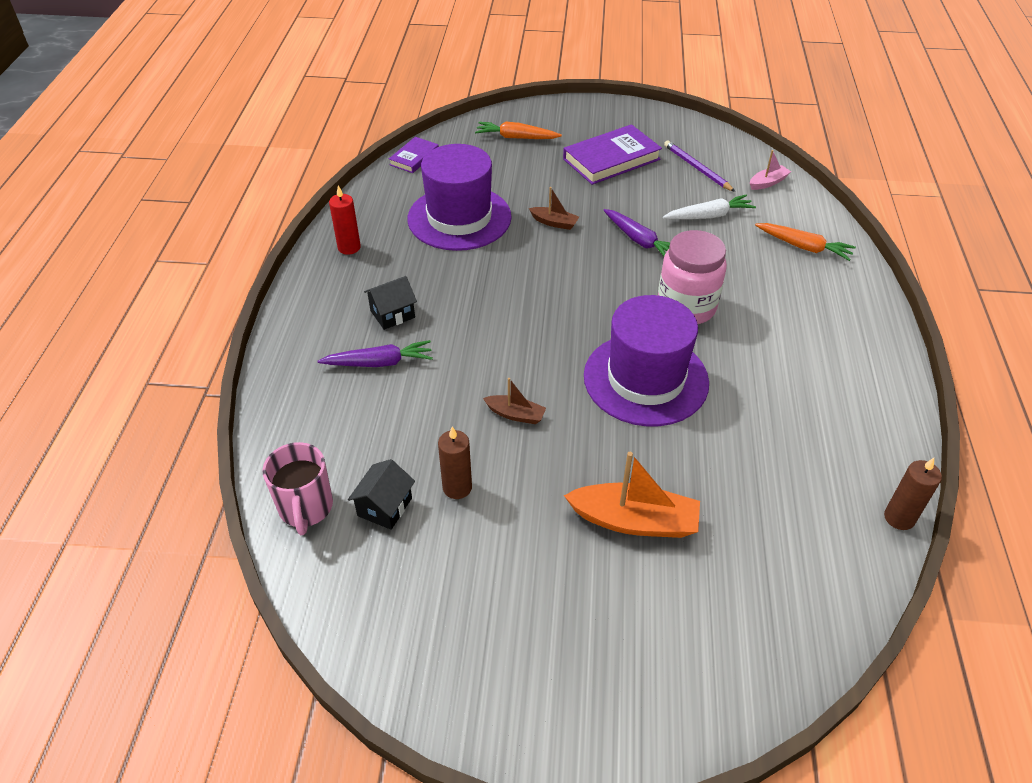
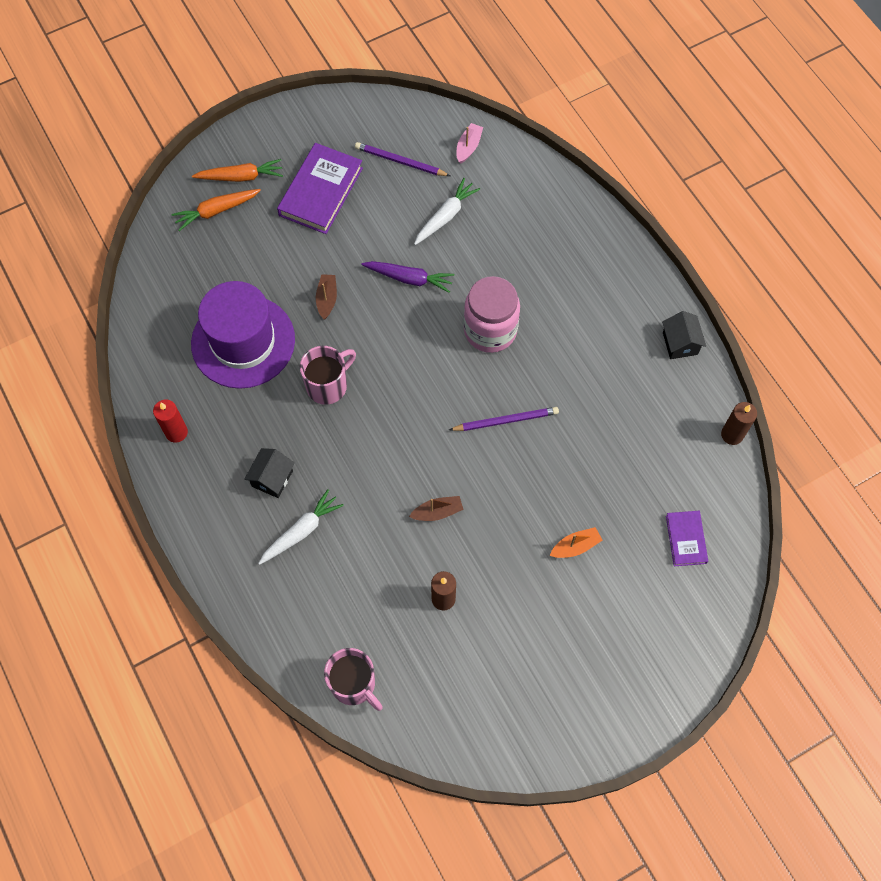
camera: 35 degrees left, 20 degrees up
(379, 363) = (301, 531): purple carrot -> white carrot
(385, 507) = (407, 647): black house -> black house (680, 343)
(414, 158) = (143, 291): purple book -> purple book (686, 539)
(501, 276) = (328, 385): none -> pink mug
(554, 223) = (327, 299): brown boat -> brown boat turned 75 degrees counterclockwise
(634, 521) = (575, 546): orange boat -> orange boat, size x0.53
(645, 379) = (506, 420): purple hat -> purple pencil
(803, 247) = (538, 210): orange carrot -> orange carrot (241, 177)

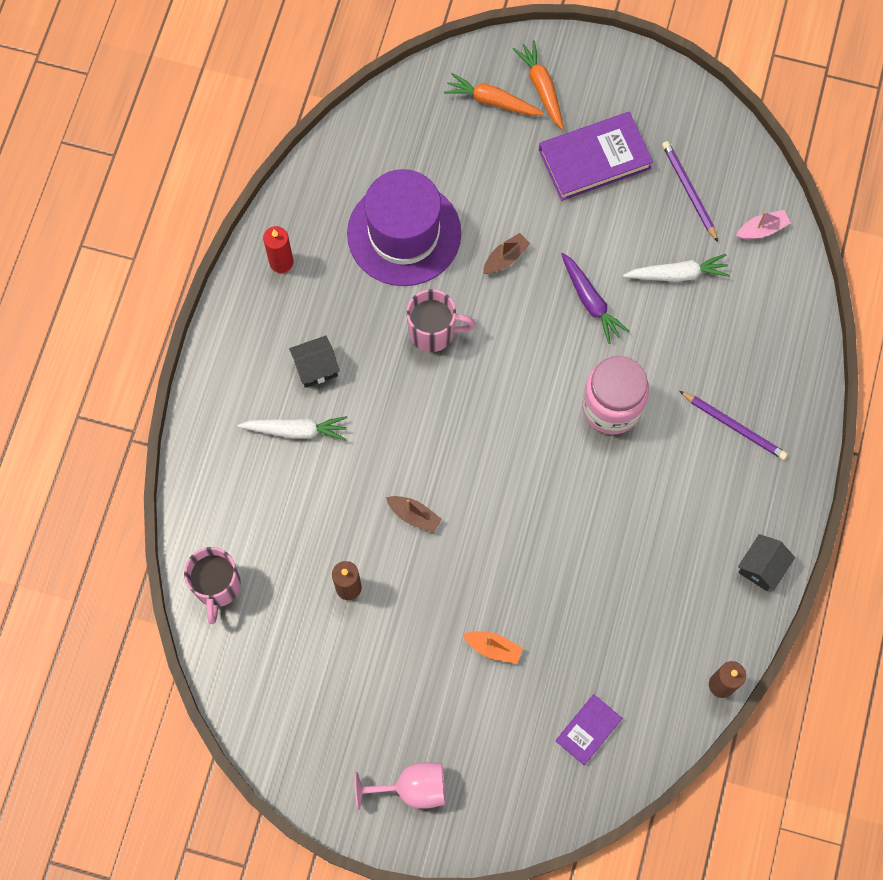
camera: 45 degrees right, 5 degrees up
(241, 177) = (541, 88): orange carrot -> orange carrot turned 150 degrees counterclockwise
(506, 420) = (545, 494): purple pencil -> purple pencil (734, 426)
(620, 685) = (412, 788): none -> pink goblet

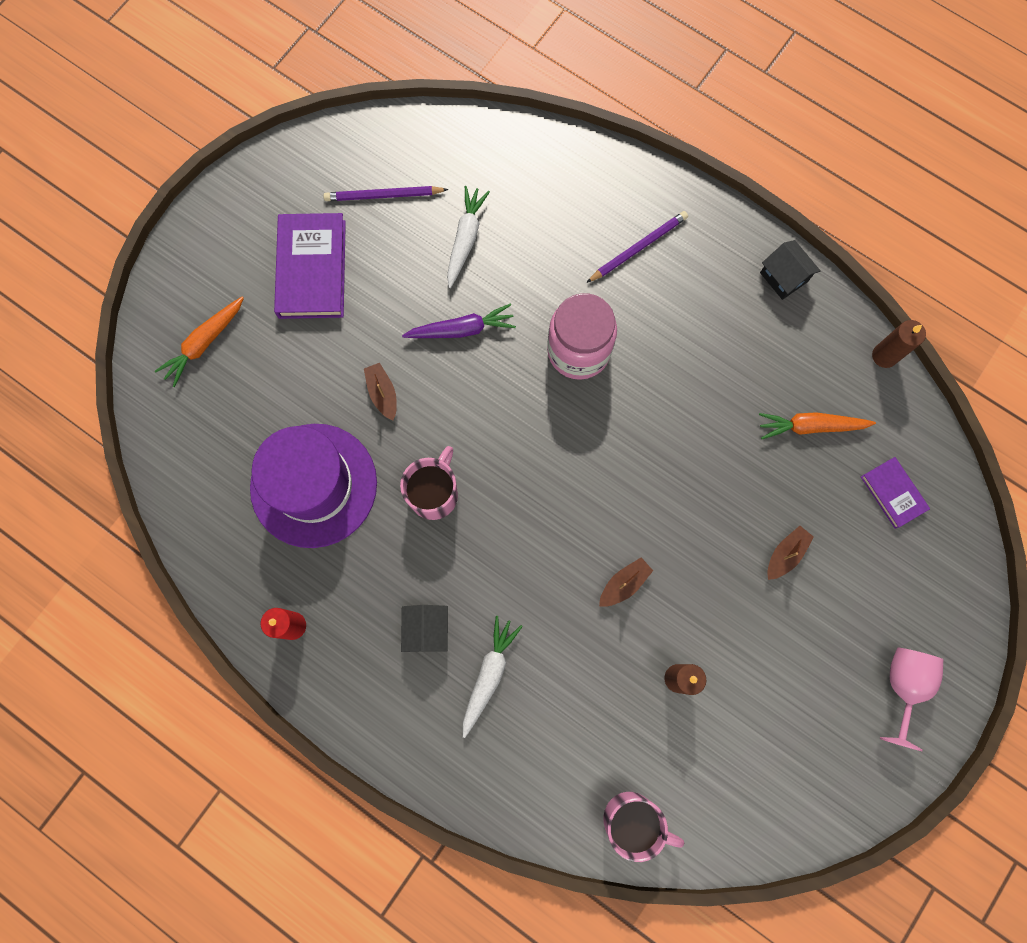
camera: 70 degrees left, 5 degrees up
(493, 648) = (785, 554): orange boat -> brown boat
(541, 88) = (212, 290): orange carrot -> orange carrot (810, 426)
(762, 229) = (450, 146): pink boat -> none

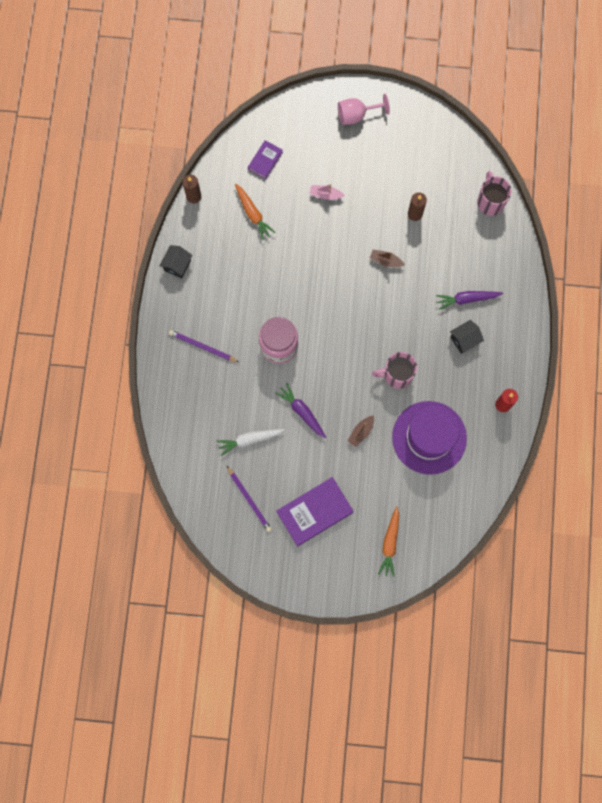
camera: 120 degrees left, 0 degrees up
(204, 343) = (390, 543): orange carrot -> orange carrot turned 90 degrees clockwise
(489, 675) = (467, 299): white carrot -> purple carrot
(785, 554) = (325, 195): brown boat -> pink boat

